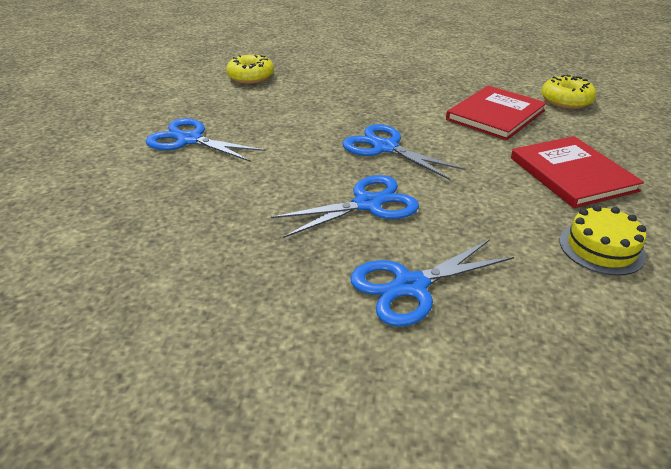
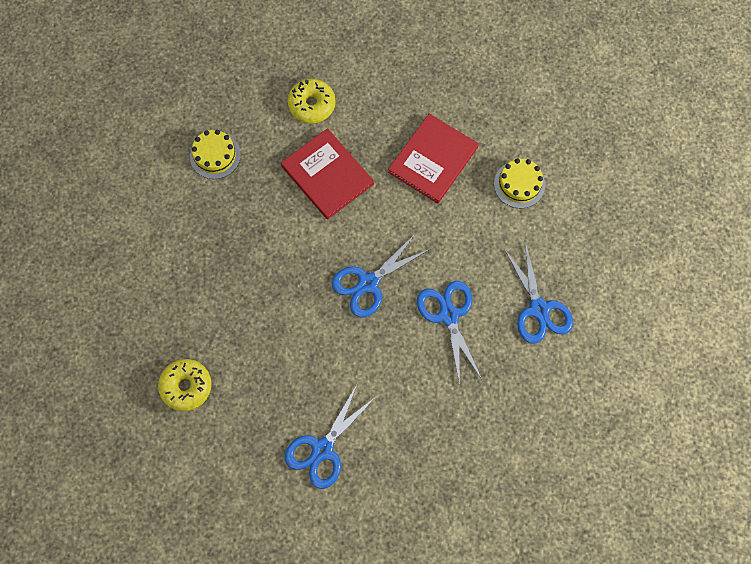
camera: 80 degrees left, 35 degrees up
(472, 67) = (215, 155): none -> yellow cake
(572, 174) = (433, 159): red book -> red book turned 45 degrees counterclockwise

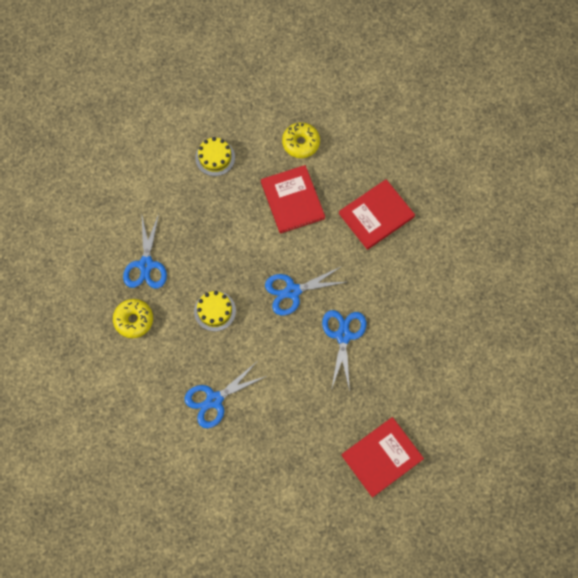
camera: 20 degrees right, 0 degrees up
(519, 184) = (434, 256): yellow cake -> yellow cake (215, 311)
(539, 309) = (413, 355): blue scissors -> blue scissors (146, 265)
(550, 445) = (382, 457): none -> red book

